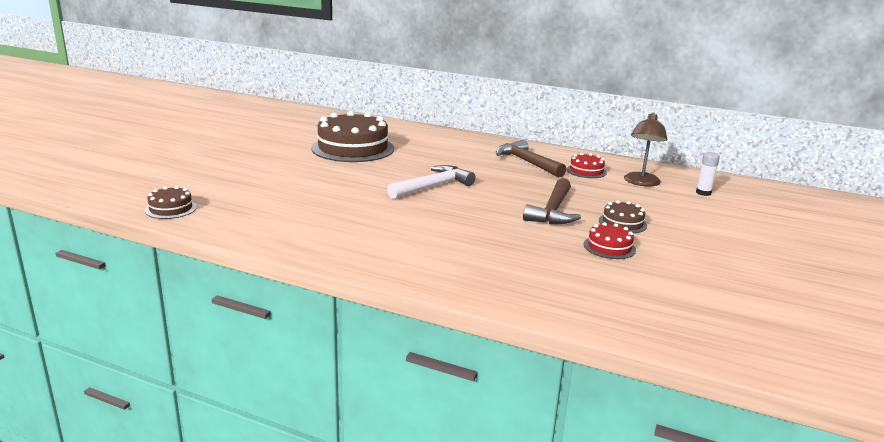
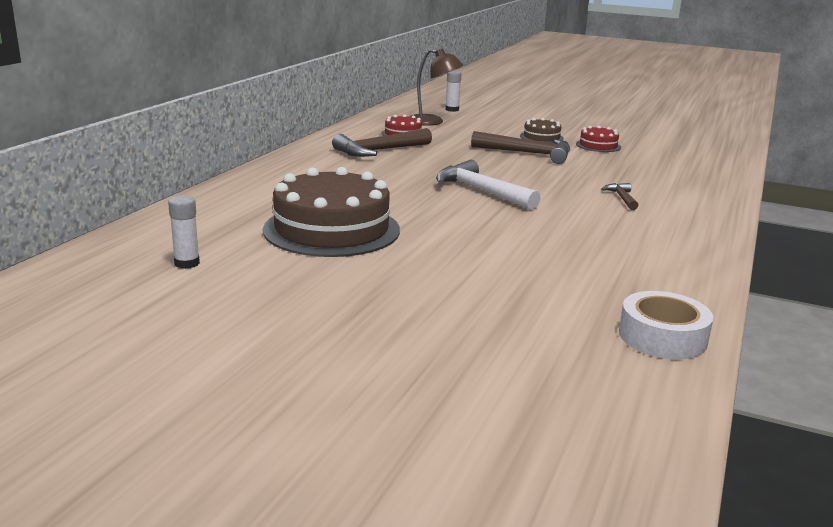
camera: 90 degrees left, 0 degrees up
(171, 209) = (662, 337): brown cake -> white tape
(309, 125) = (187, 263): none -> white glue stick
(426, 233) = (622, 198): none -> brown hammer

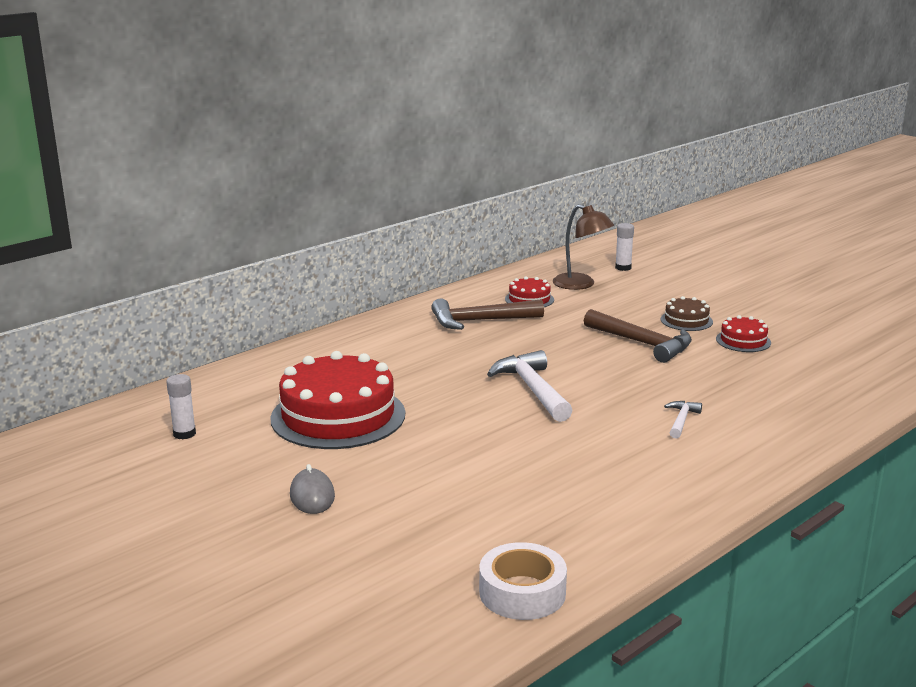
camera: 25 degrees right, 0 degrees up
(332, 229) = (338, 416): brown cake -> red cake
(380, 294) = (312, 496): none -> grey mouse
(622, 198) = (681, 420): brown hammer -> white hammer

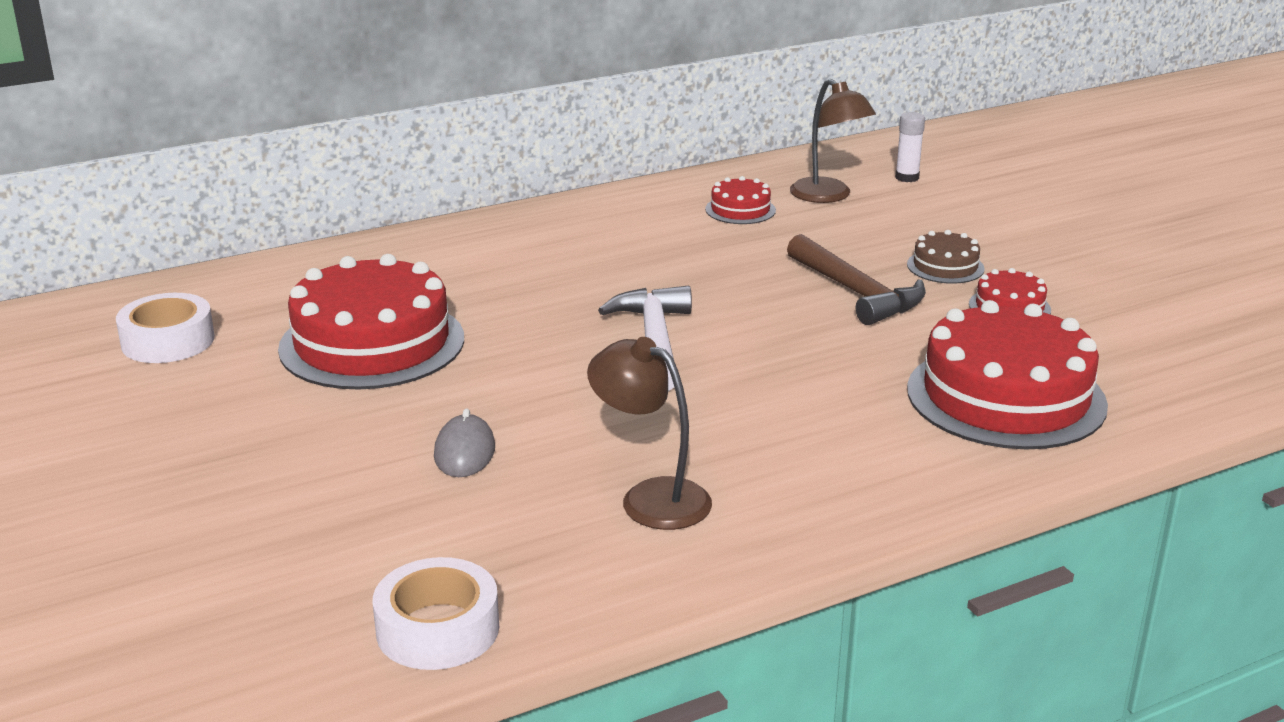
camera: 15 degrees right, 5 degrees up
(184, 434) = (168, 341): white glue stick -> white tape
(312, 496) = (264, 448): grey mouse -> grey mouse (464, 452)
(480, 321) = (650, 233): brown hammer -> none
(602, 488) = (650, 497): none -> brown lamp
(681, 420) = (833, 414): white hammer -> none
(779, 395) = (1006, 396): none -> red cake

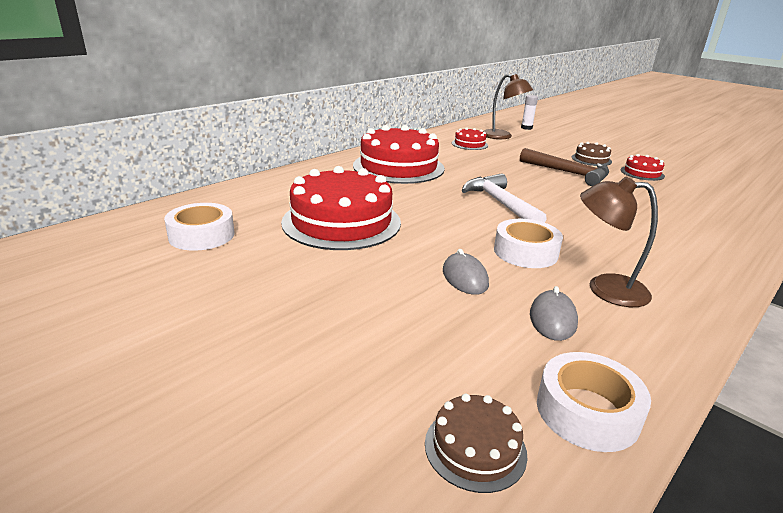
camera: 20 degrees left, 0 degrees up
(276, 635) = (475, 448): none -> brown cake
(522, 525) = (552, 319): none -> grey mouse
(597, 427) = (525, 252): none -> white tape
(1006, 396) = (699, 211): red cake -> red cake (398, 167)

